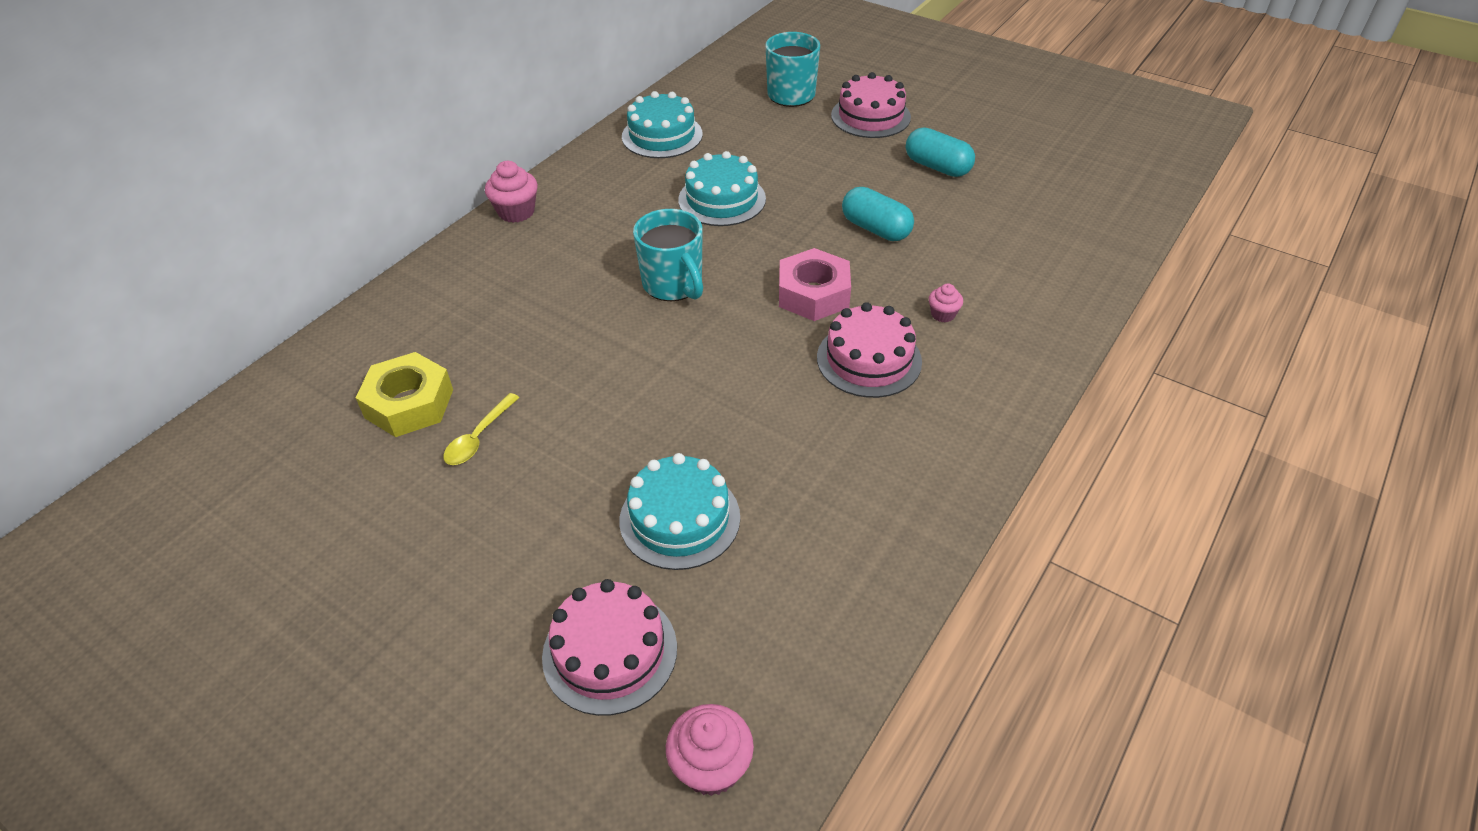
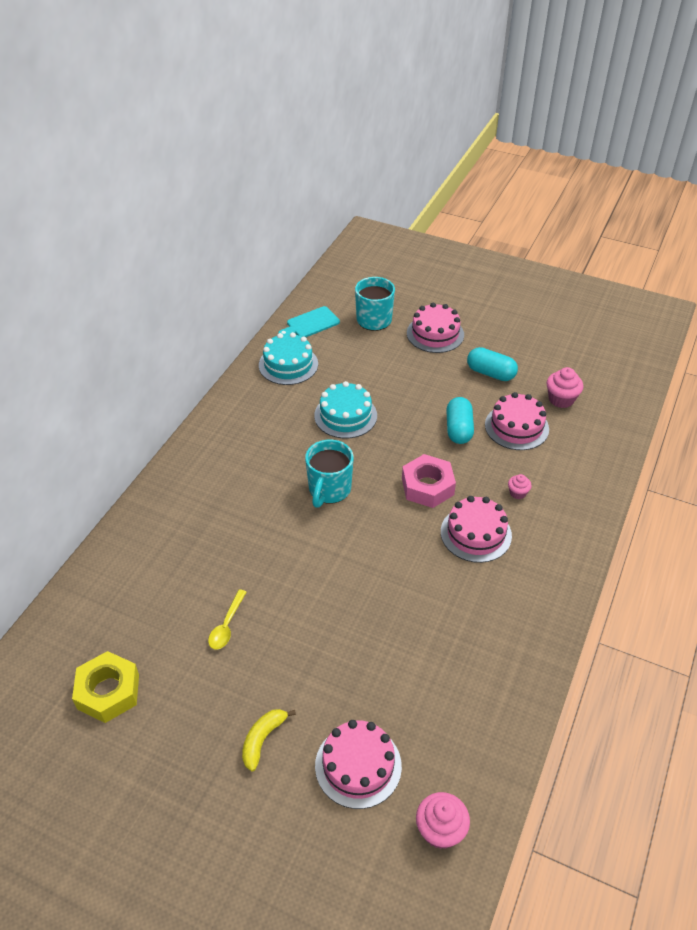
camera: 10 degrees left, 0 degrees up
(409, 403) = (169, 606): yellow nut -> yellow nut (108, 691)
(480, 595) = (263, 739): none -> yellow banana
(516, 212) = (199, 441): pink cupcake -> pink cupcake (561, 399)
(673, 285) = (329, 490): turquoise mug -> turquoise mug turned 60 degrees clockwise
(679, 518) = (379, 667): turquoise cake -> none
(705, 93) = (310, 323): none -> turquoise cutting board
(875, 229) = (458, 429): turquoise capsule -> turquoise capsule turned 60 degrees clockwise
(960, 233) = (516, 427): none -> pink cake

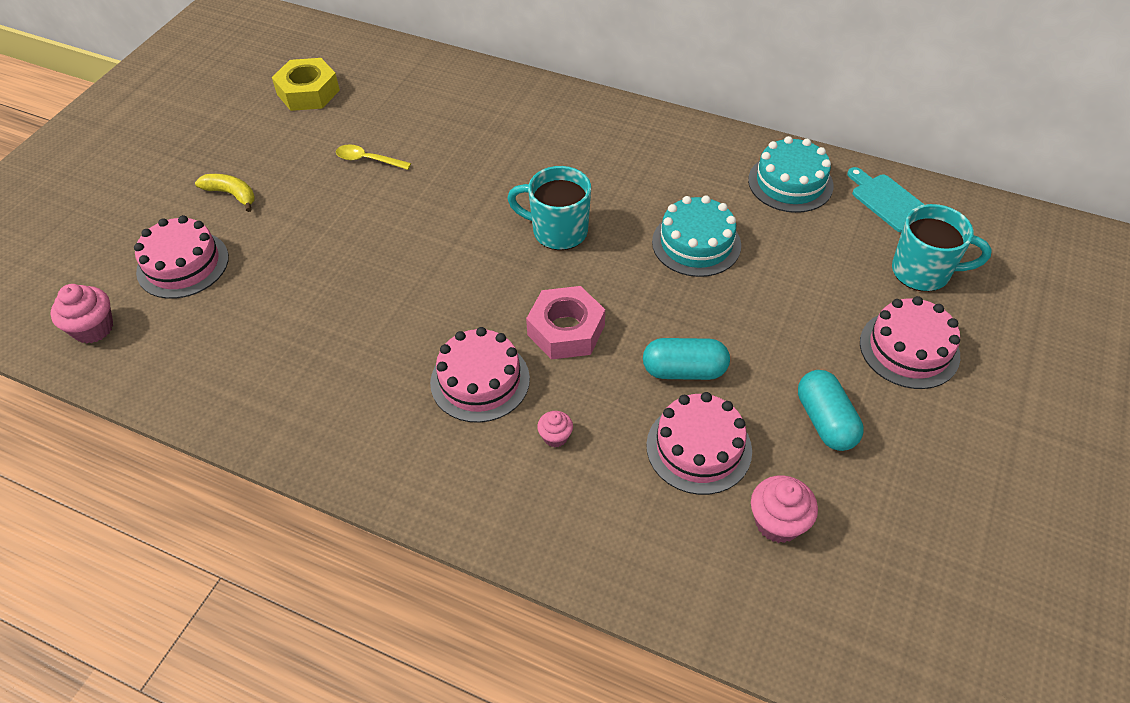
camera: 90 degrees right, 5 degrees up
(490, 373) = (825, 421): turquoise capsule -> turquoise capsule turned 45 degrees counterclockwise

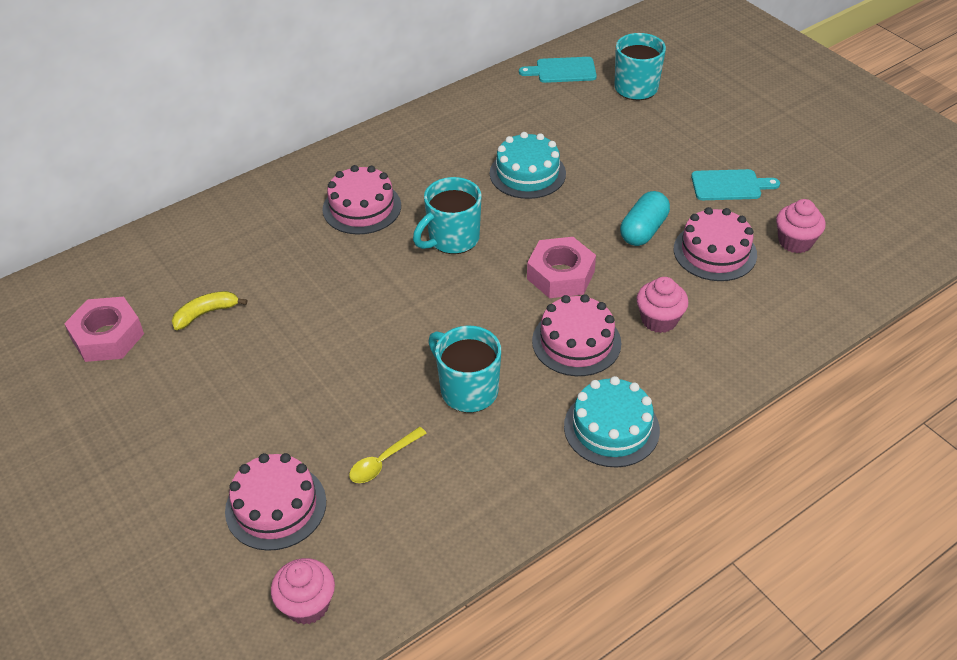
camera: 60 degrees left, 5 degrees down
(231, 194) = (207, 440): yellow banana -> yellow banana (206, 313)
(308, 92) = (107, 336): yellow nut -> pink nut
(368, 160) = (254, 324): yellow spoon -> yellow spoon (383, 461)
(370, 326) = (467, 390): none -> turquoise mug
(555, 437) = (659, 320): pink cupcake -> pink cupcake, size x1.71
(790, 183) = (506, 103): turquoise cake -> turquoise cake (611, 428)
(825, 421) = (729, 185): turquoise capsule -> turquoise cutting board
(909, 349) = (696, 124): pink cake -> pink cake (362, 207)

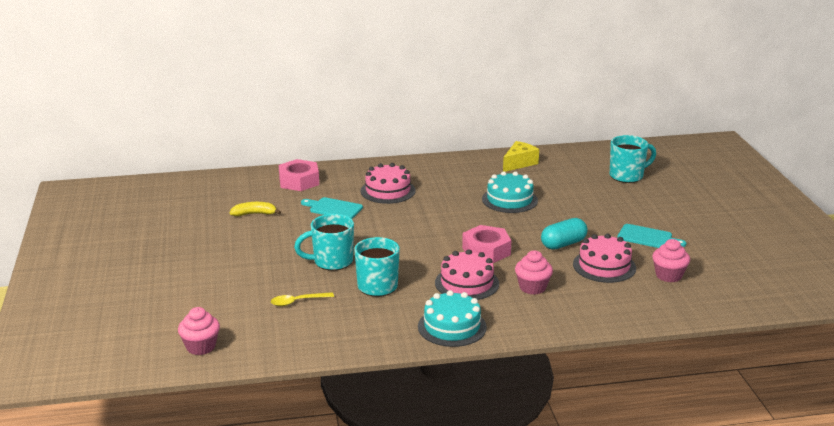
camera: 25 degrees right, 20 degrees down
(107, 336) = (192, 210): pink nut -> pink nut (299, 181)
(276, 506) = (220, 303): pink cake -> none
(452, 239) = (431, 218): turquoise mug -> turquoise mug (331, 262)
(495, 104) = (519, 163): none -> yellow cheese
(562, 70) = (581, 157): turquoise cutting board -> turquoise cutting board (333, 208)

